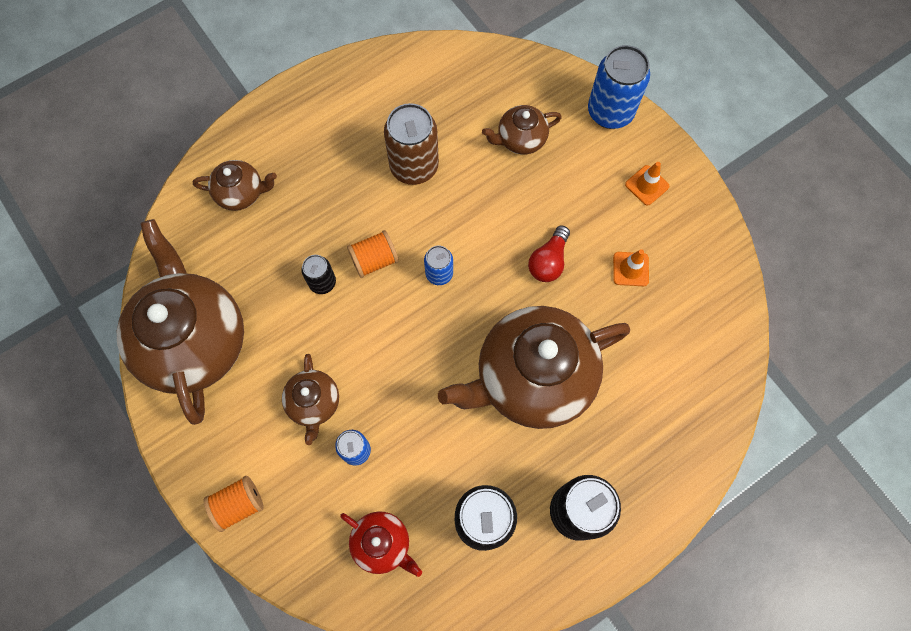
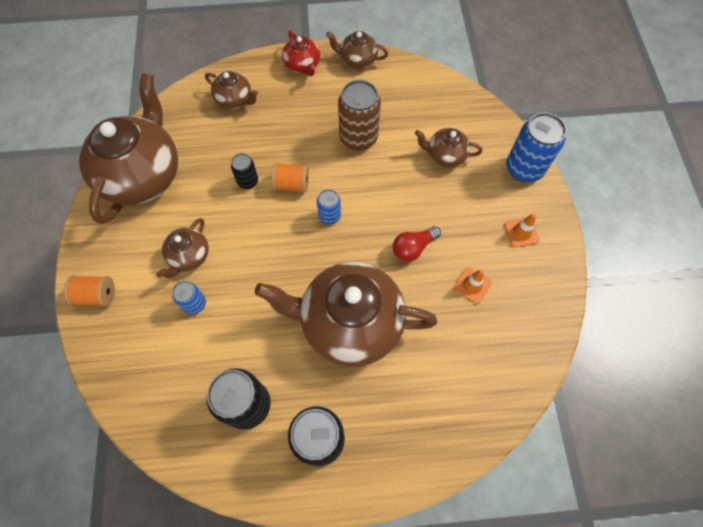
camera: 30 degrees right, 5 degrees down
(353, 72) = (357, 60): none -> brown teapot
(382, 544) = (169, 378): red teapot -> red teapot (302, 66)

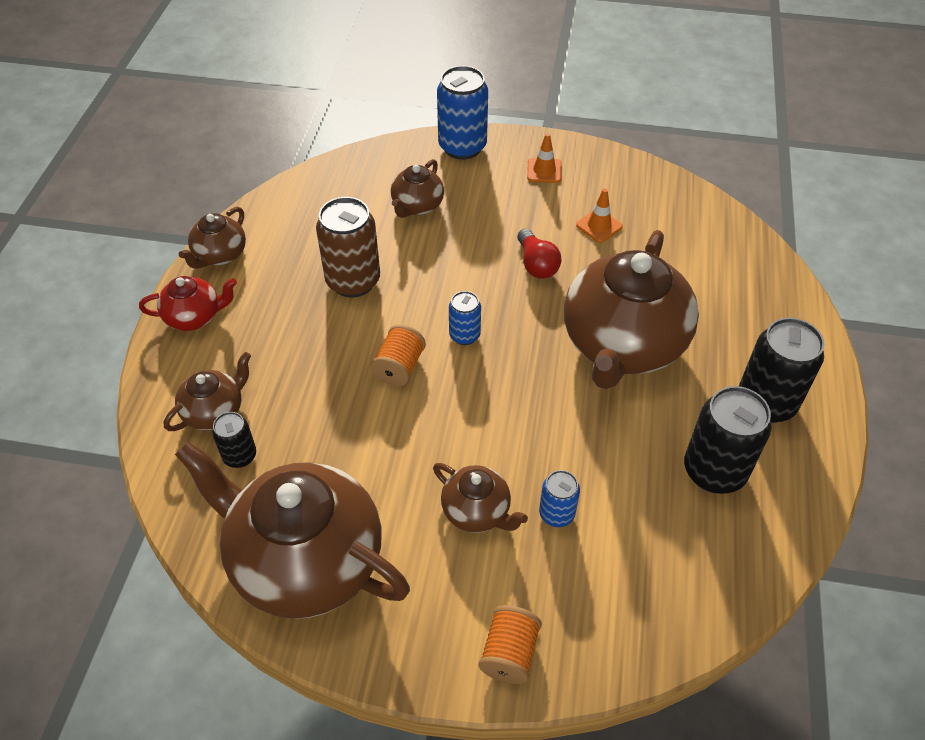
camera: 75 degrees left, 15 degrees down
(248, 181) = (373, 418): black can -> black can (240, 456)

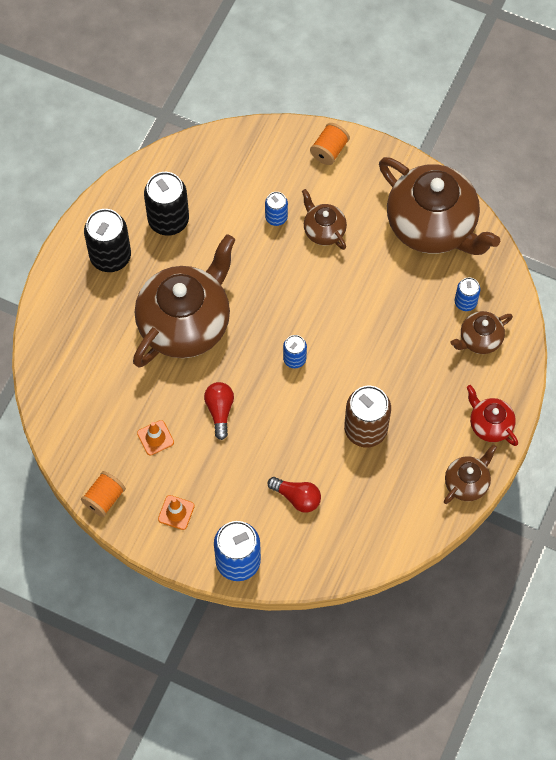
camera: 165 degrees left, 15 degrees up
(194, 317) = (490, 424): red teapot -> red teapot turned 45 degrees clockwise
(240, 456) = (465, 302): black can -> blue can
(399, 367) = (347, 344): orange spool -> orange spool (104, 498)
(417, 206) = (297, 497): brown teapot -> red light bulb

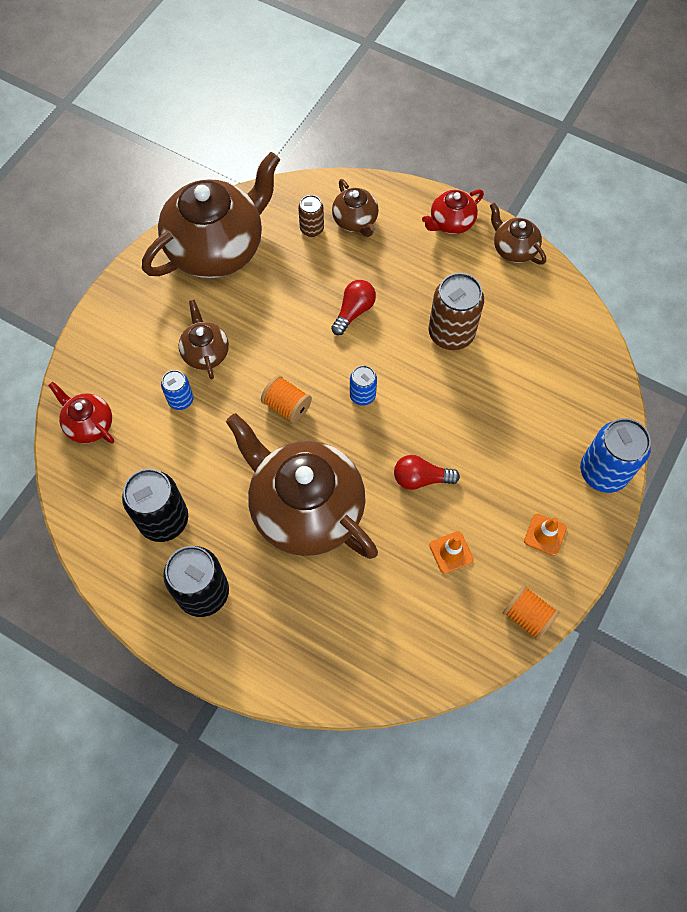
camera: 85 degrees left, 0 degrees up
(247, 153) = (89, 424): none -> red teapot
(297, 497) = (528, 406): red light bulb -> red light bulb (353, 311)
(323, 230) = (205, 353): brown teapot -> brown teapot turned 105 degrees clockwise
(329, 150) = (104, 338): orange spool -> orange spool (287, 406)
(465, 302) = (312, 229): blue can -> brown can

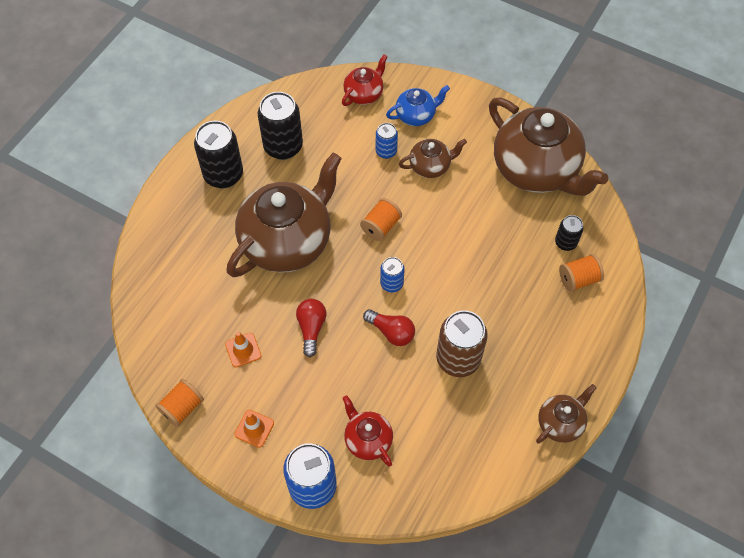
camera: 90 degrees right, 5 degrees down
(129, 366) = (416, 115): none -> blue teapot
(312, 229) = (565, 242): brown can -> black can
(353, 311) = (477, 277): red light bulb -> red light bulb (391, 332)
(355, 221) = (578, 279): brown teapot -> orange spool
(451, 223) = (586, 364): red teapot -> red teapot (367, 439)

